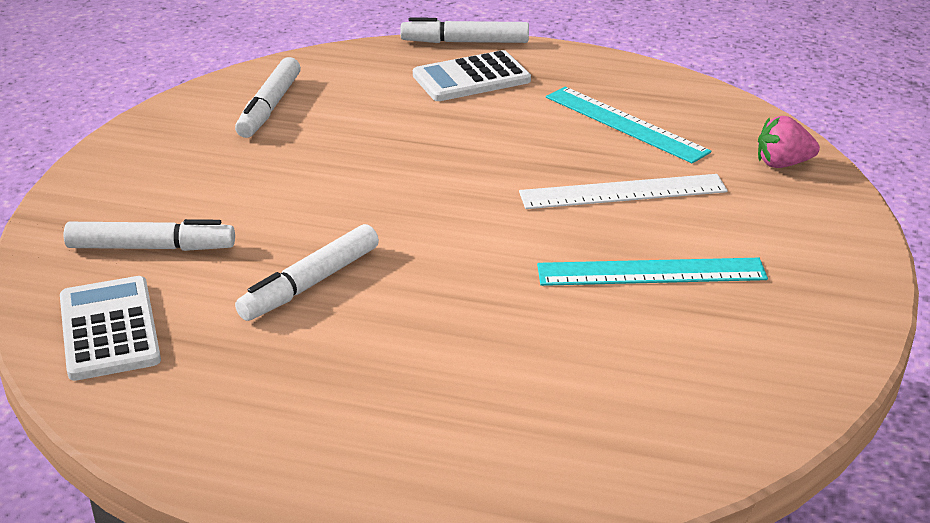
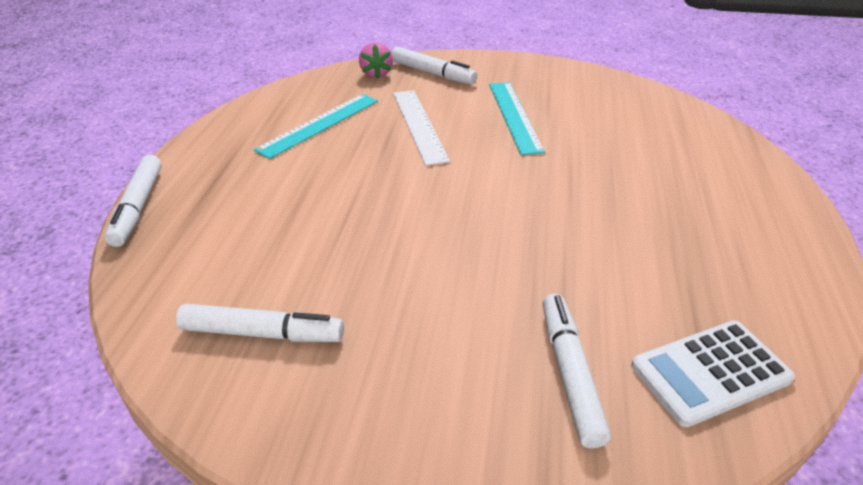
camera: 95 degrees left, 5 degrees up
(310, 283) = (585, 256): white marker -> white marker (433, 73)
(471, 78) = (222, 198): white calculator -> none

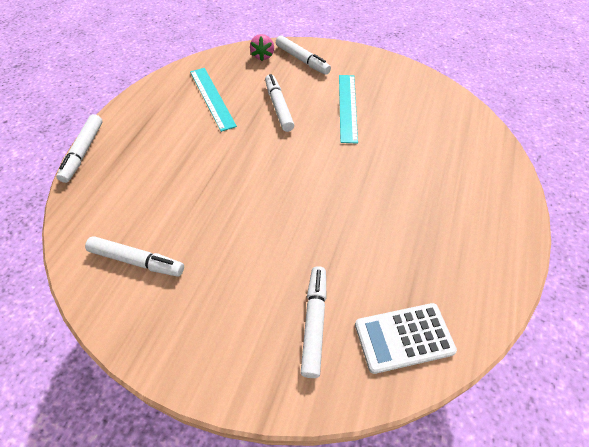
camera: 10 degrees right, 15 degrees up
(319, 125) = (212, 98): turquoise ruler -> turquoise ruler turned 75 degrees counterclockwise
(419, 125) = (278, 107): white ruler -> white marker

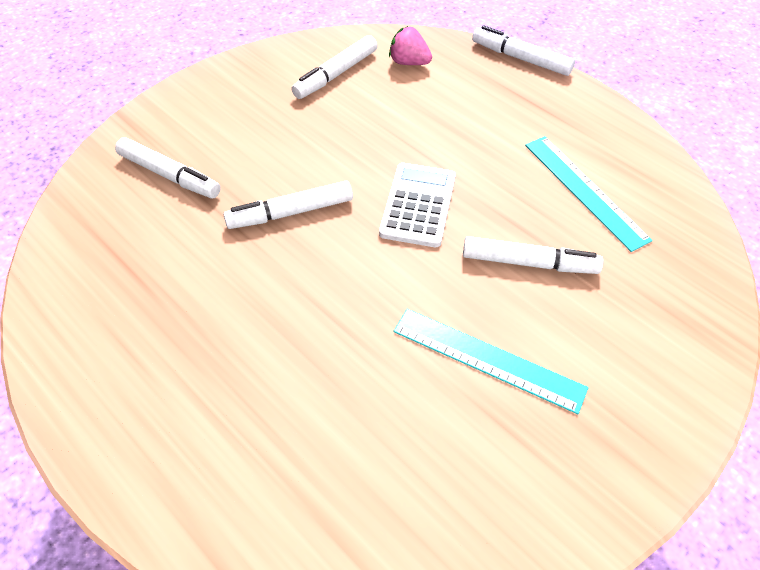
camera: 115 degrees right, 0 degrees up
(212, 98) = (584, 191): turquoise ruler -> turquoise ruler turned 60 degrees clockwise
(263, 56) = (689, 290): pink strawberry -> pink strawberry (409, 62)
(302, 60) = (659, 347): white marker -> white marker (290, 212)
(404, 338) = (94, 237): white calculator -> white calculator (418, 205)

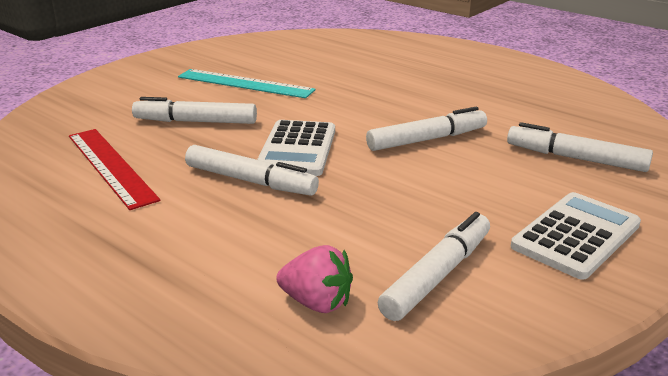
camera: 175 degrees right, 25 degrees down
(233, 96) = (575, 235): none -> white calculator
(521, 58) = (108, 322): white marker -> white marker (250, 181)
(584, 191) = (111, 166): turquoise ruler -> red ruler

